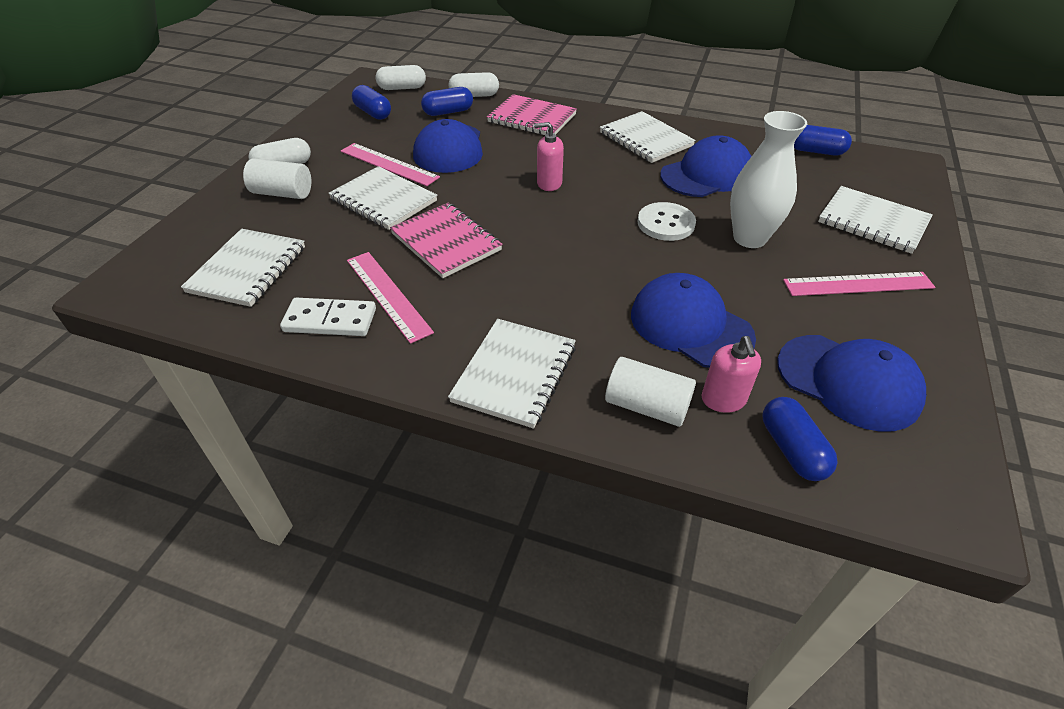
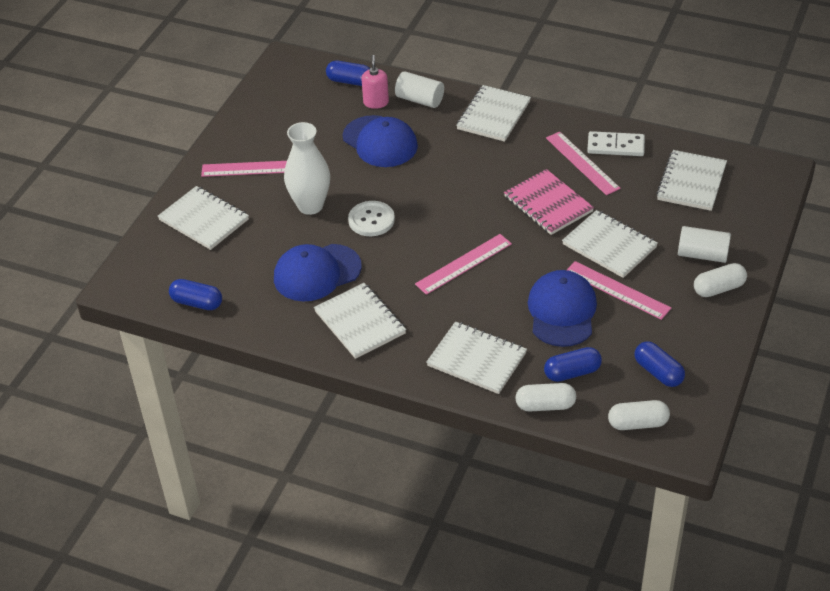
camera: 175 degrees left, 0 degrees up
(532, 118) = (476, 359): pink notebook -> white notebook
(549, 183) = (463, 264): pink soap dispenser -> pink ruler
(792, 449) = (349, 81): blue capsule -> blue capsule turned 60 degrees counterclockwise
(848, 381) = (300, 111): blue cap -> none

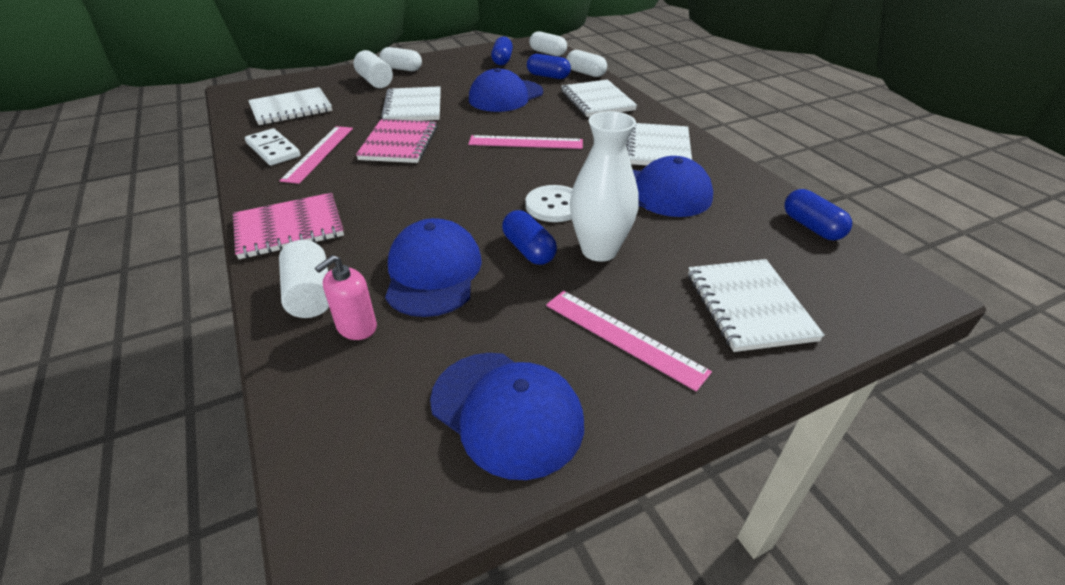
camera: 140 degrees left, 5 degrees down
(272, 115) = (507, 412): none -> blue cap
(349, 81) = (329, 389): blue capsule -> blue capsule (529, 250)
(493, 115) = (289, 228): white notebook -> pink notebook
(617, 290) = (454, 90): pink ruler -> none

